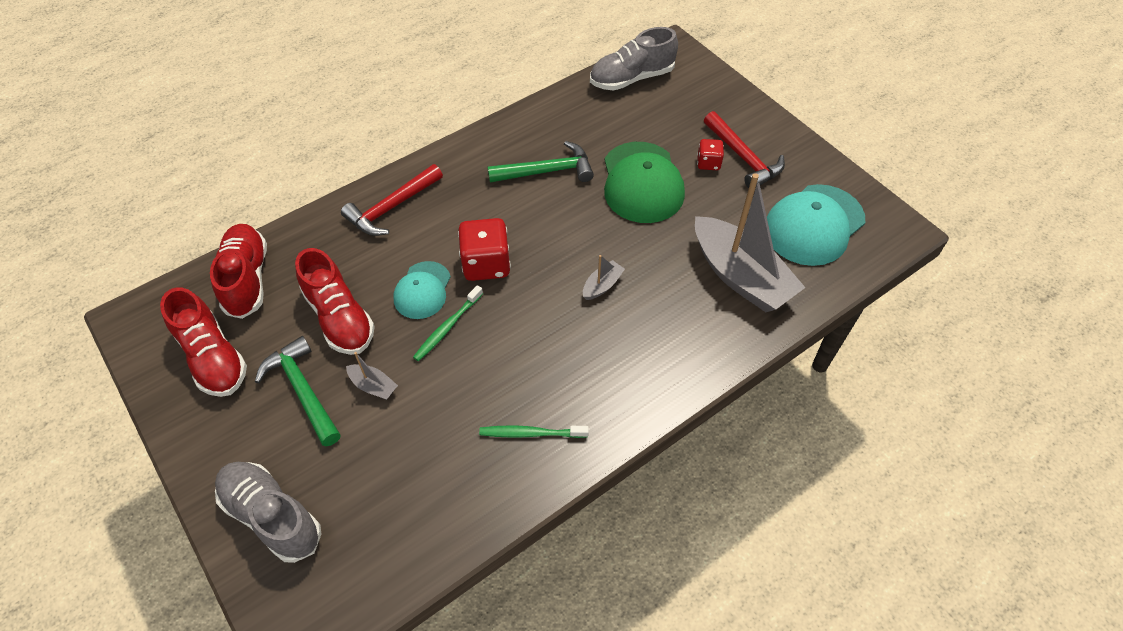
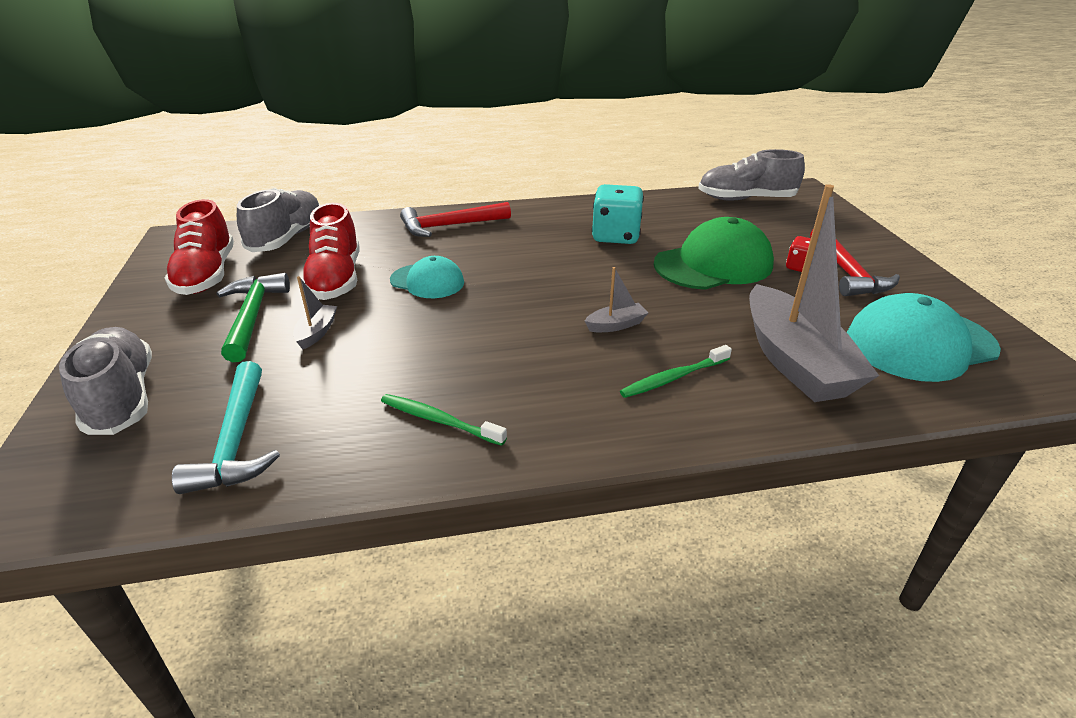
camera: 25 degrees right, 20 degrees down
(247, 279) = (287, 237): red shoe -> grey shoe
(373, 386) = (317, 332): grey boat -> grey boat turned 135 degrees counterclockwise
(399, 513) = (236, 440): none -> turquoise hammer
(422, 290) = (427, 281): turquoise cap -> turquoise cap turned 105 degrees counterclockwise
(447, 327) = (426, 312): green toothbrush -> green toothbrush (673, 378)
(486, 264) = (504, 280): red dice -> none
(547, 171) = (616, 236): green hammer -> turquoise dice
(642, 182) = (713, 264): green cap -> green cap turned 135 degrees counterclockwise

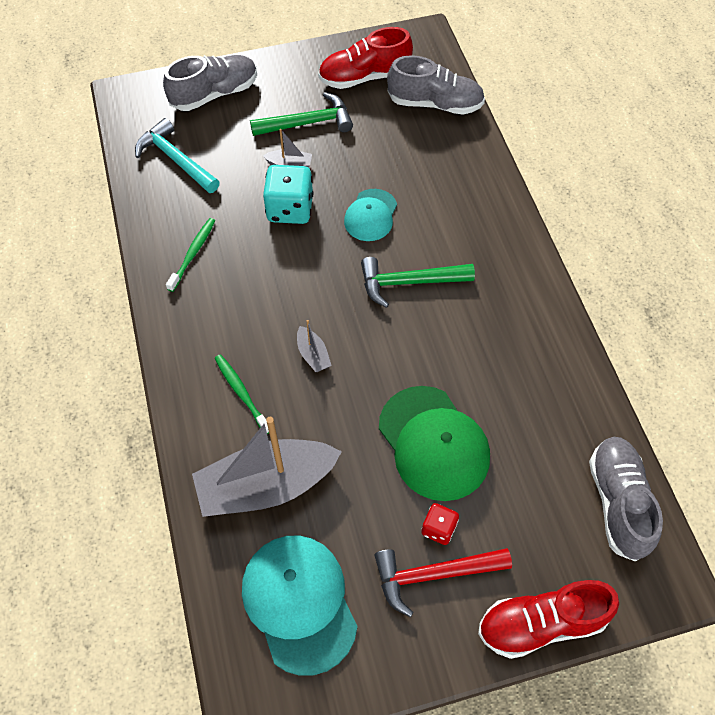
camera: 85 degrees right, 25 degrees up
(236, 440) = (176, 159): turquoise hammer -> turquoise hammer turned 60 degrees clockwise
(336, 279) = (367, 155): red shoe -> red shoe (541, 623)
(450, 226) = (480, 213): red hammer -> none
(526, 265) = (409, 282): none -> green hammer
(616, 236) = (484, 355): turquoise dice -> turquoise dice (290, 209)

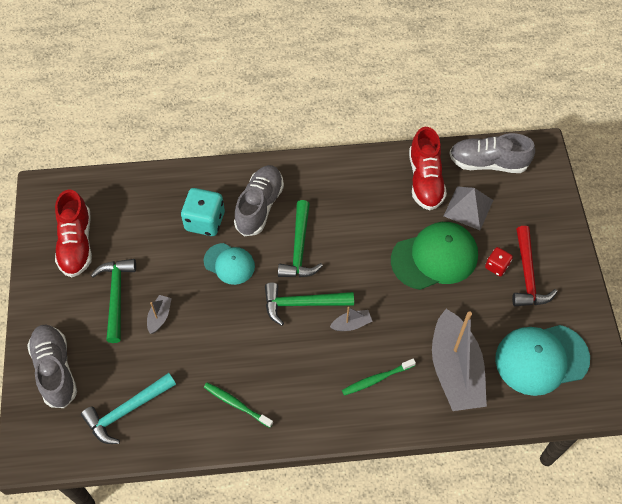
camera: 80 degrees left, 0 degrees up
(290, 209) = (208, 322): turquoise dice -> turquoise dice (205, 221)
(332, 297) = (302, 304): none -> green hammer
(435, 104) = (125, 197): grey shoe -> grey shoe (259, 206)
(528, 480) = (468, 208): none -> grey pyramid
(541, 623) = (561, 223): red shoe -> red shoe (425, 180)

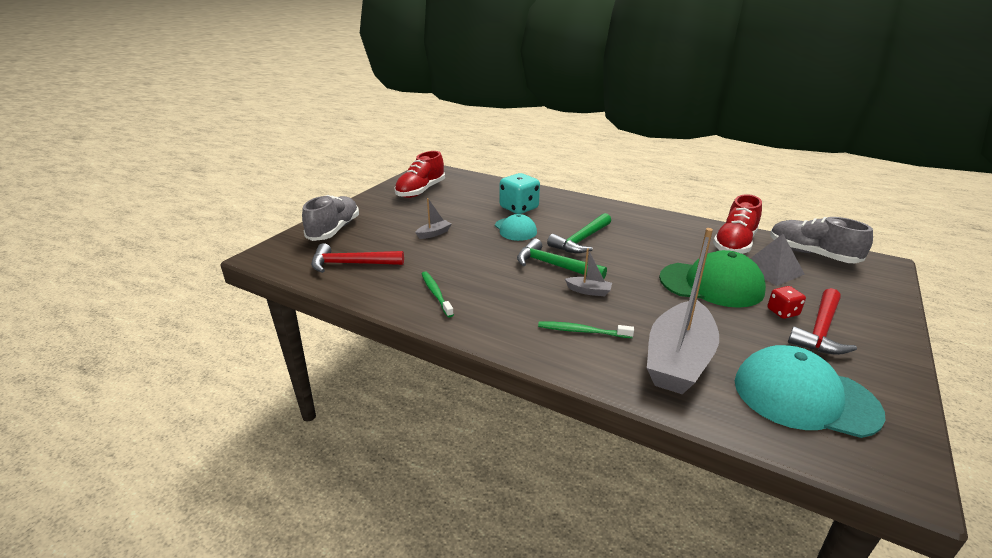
camera: 35 degrees right, 30 degrees down
(116, 296) = (416, 216): green hammer -> none
(127, 411) = (351, 264): turquoise hammer -> red hammer
(259, 206) = (568, 214): grey shoe -> none

